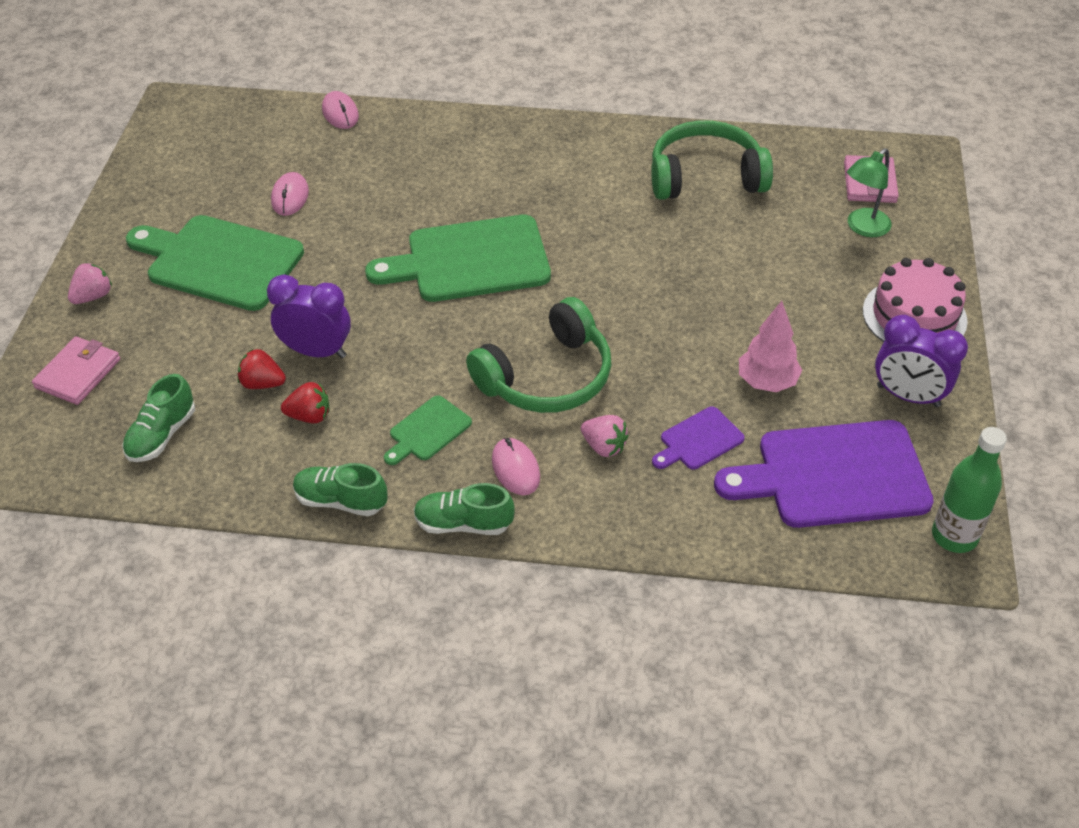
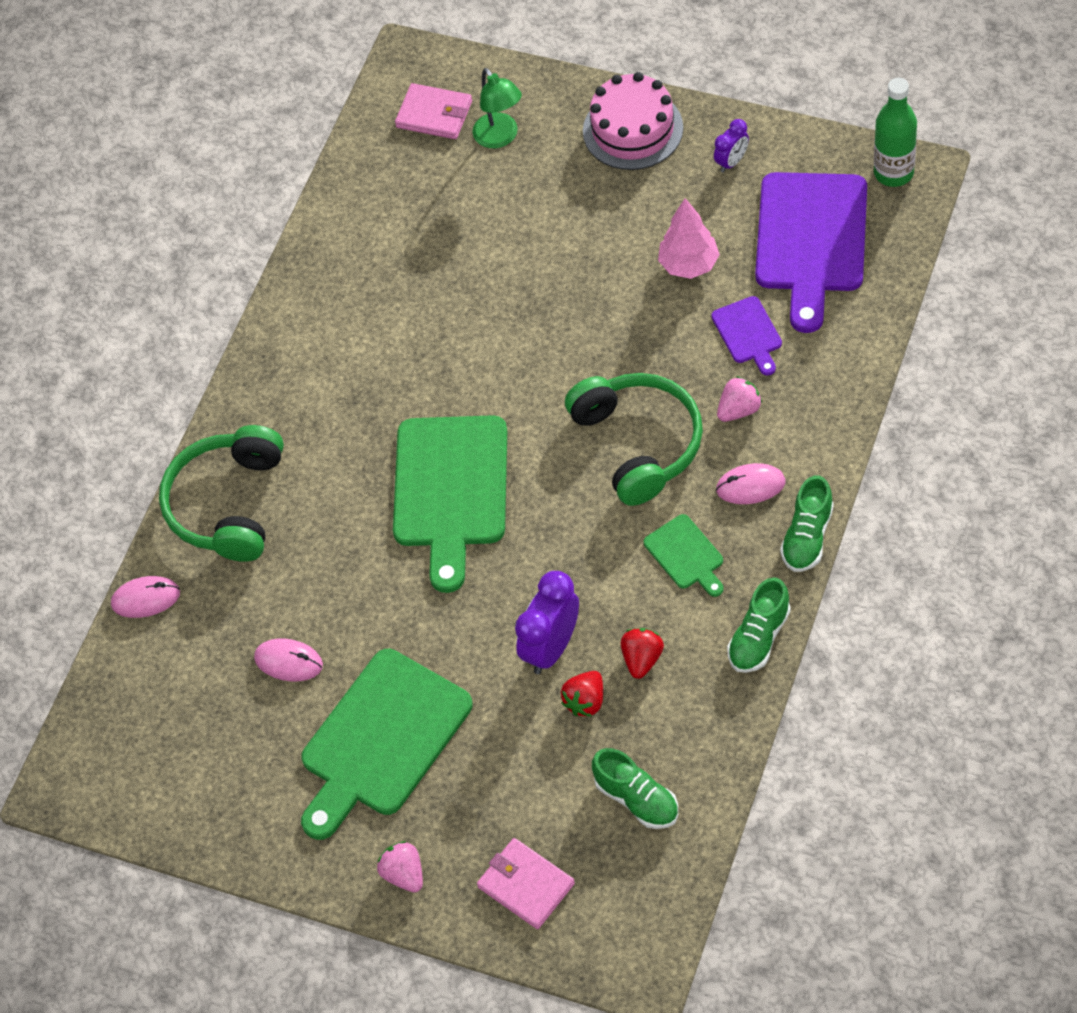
camera: 70 degrees left, 10 degrees up
(705, 177) = (381, 253): green headphones -> green headphones (228, 504)
(908, 396) = (732, 162): purple clock -> purple clock, size x0.55

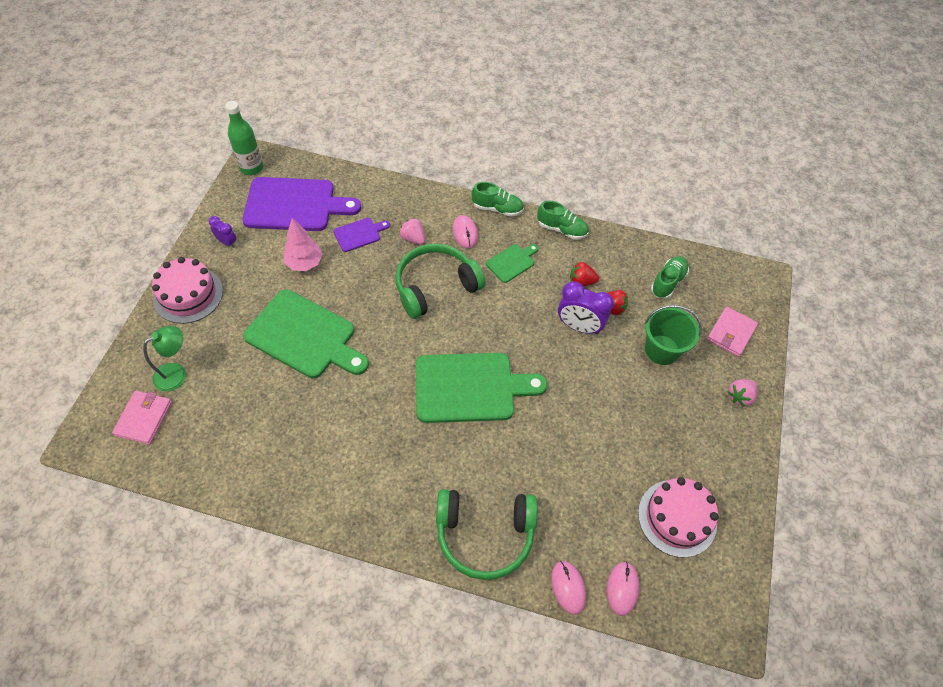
camera: 105 degrees left, 0 degrees up
(219, 747) = (677, 518): none -> pink cake
(288, 661) = (607, 478): pink mouse -> pink mouse (622, 588)
(381, 740) = (654, 416): green cutting board -> green cutting board (304, 336)
(499, 768) = (662, 350): none -> green bucket

